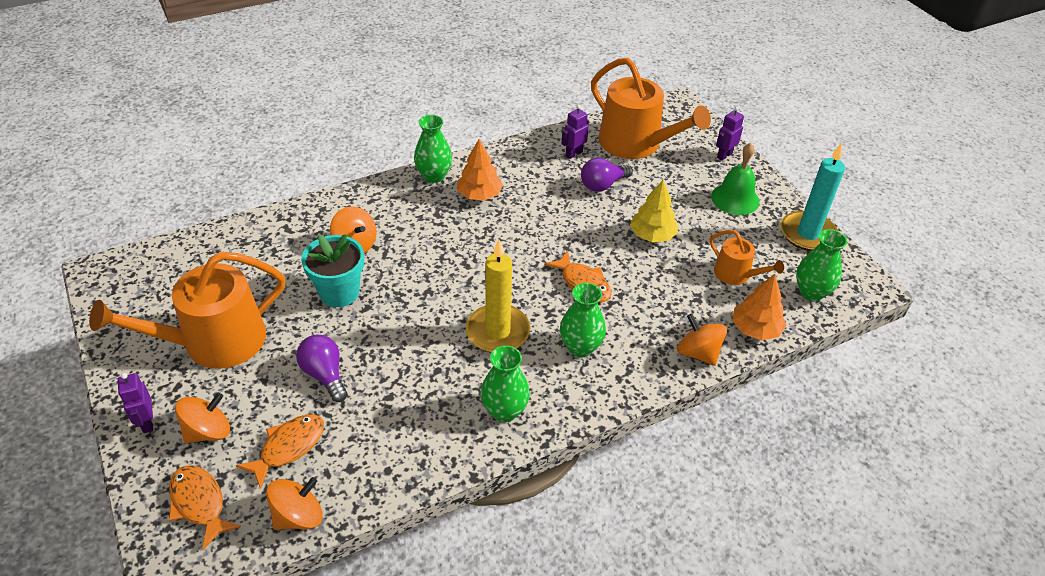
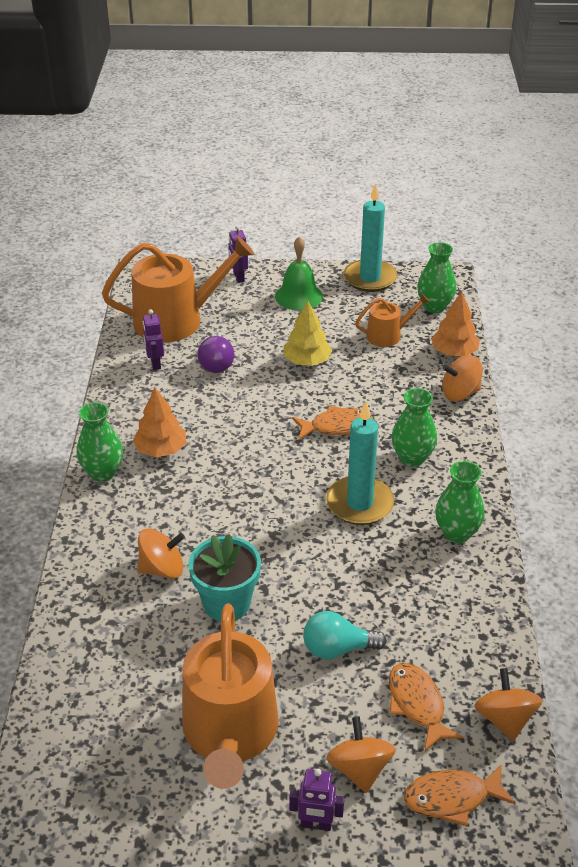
camera: 60 degrees left, 5 degrees down
(325, 375) = (337, 649): purple light bulb -> turquoise light bulb
(497, 331) = (359, 503): yellow candle -> turquoise candle

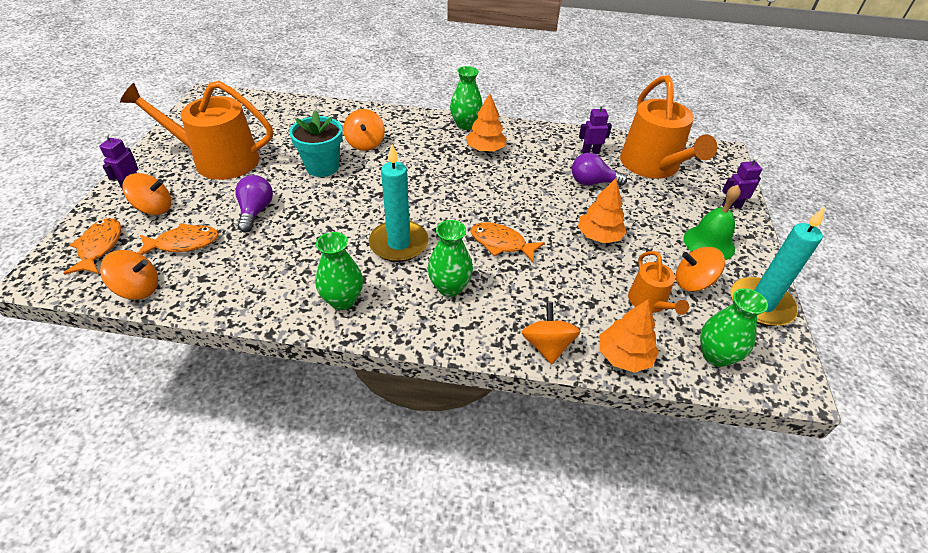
camera: 95 degrees right, 5 degrees up
(307, 361) = (599, 236): yellow tree -> orange tree
(337, 426) = (501, 243): orange fish -> orange fish turned 120 degrees clockwise
(337, 649) = (256, 211): turquoise light bulb -> purple light bulb
(355, 310) = (693, 282): none -> orange spinning top

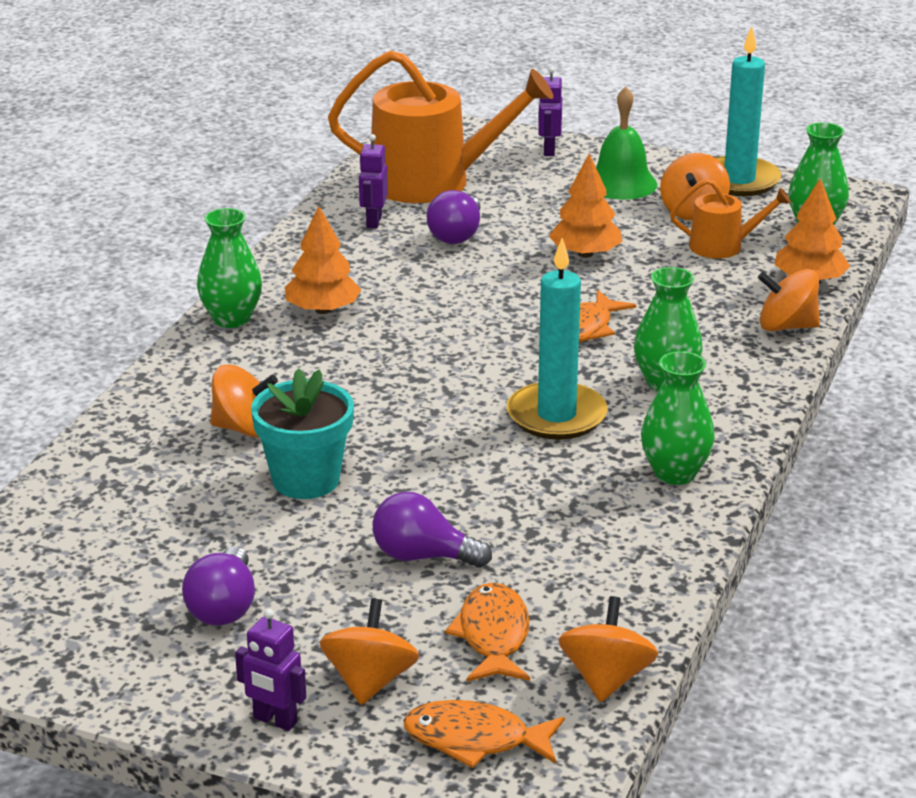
camera: 75 degrees left, 15 degrees down
(218, 160) = (224, 607): orange watering can -> purple light bulb

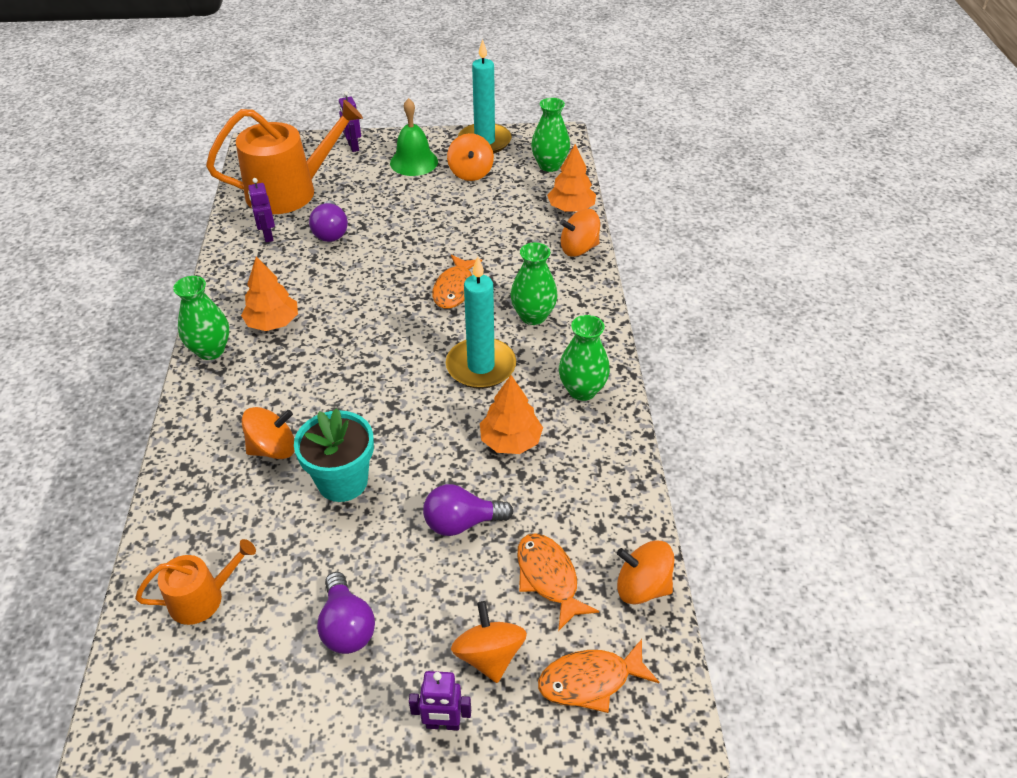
camera: 25 degrees left, 15 degrees up
(585, 254) = (423, 225): orange tree -> orange tree (510, 441)
(606, 678) = (642, 587): orange spinning top -> orange spinning top turned 60 degrees counterclockwise
(723, 246) = (504, 195): orange watering can -> orange watering can (203, 598)

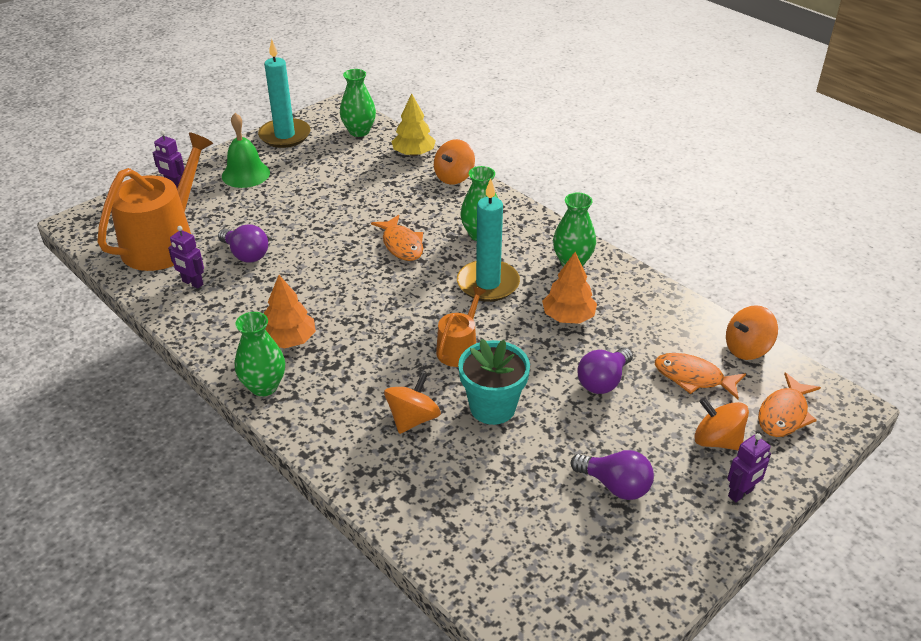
camera: 40 degrees left, 5 degrees down
(203, 598) = (497, 538): orange watering can -> orange watering can (459, 348)
(470, 173) = (304, 162): orange spinning top -> none
(571, 208) = (414, 153): orange tree -> yellow tree

